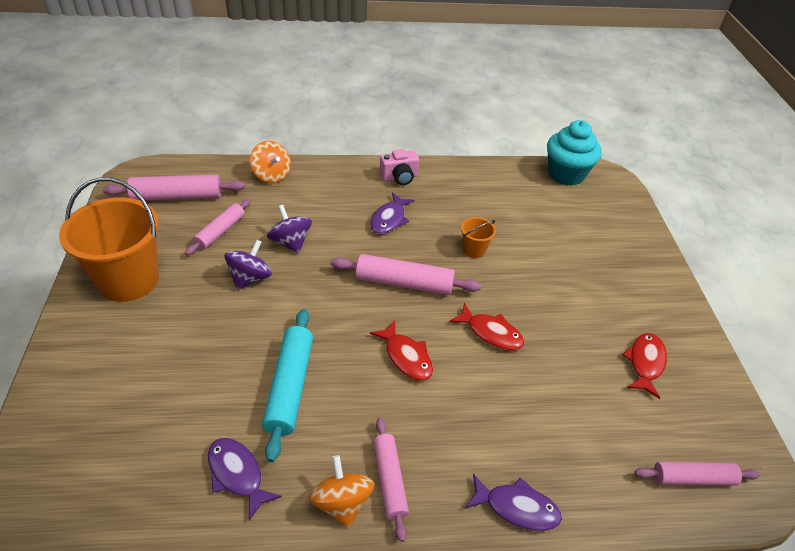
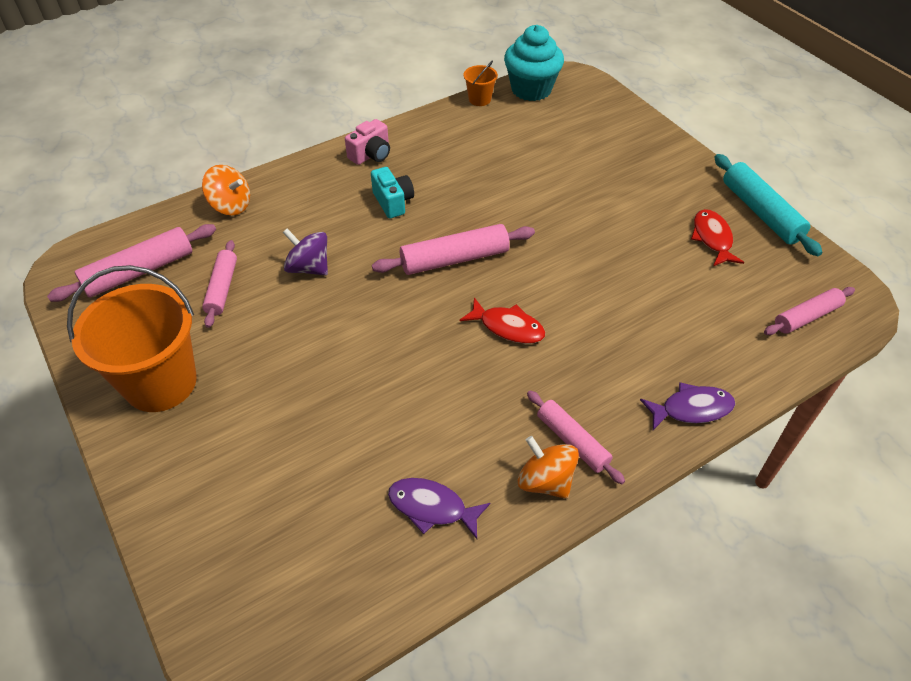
camera: 25 degrees left, 5 degrees up
(250, 278) = (295, 322): purple spinning top -> none
(289, 386) = (419, 406): turquoise rolling pin -> turquoise rolling pin (760, 212)
(389, 219) = (393, 202): purple fish -> turquoise camera
(474, 250) = (497, 199): orange bucket -> orange bucket (479, 99)
(491, 333) = (567, 270): red fish -> none

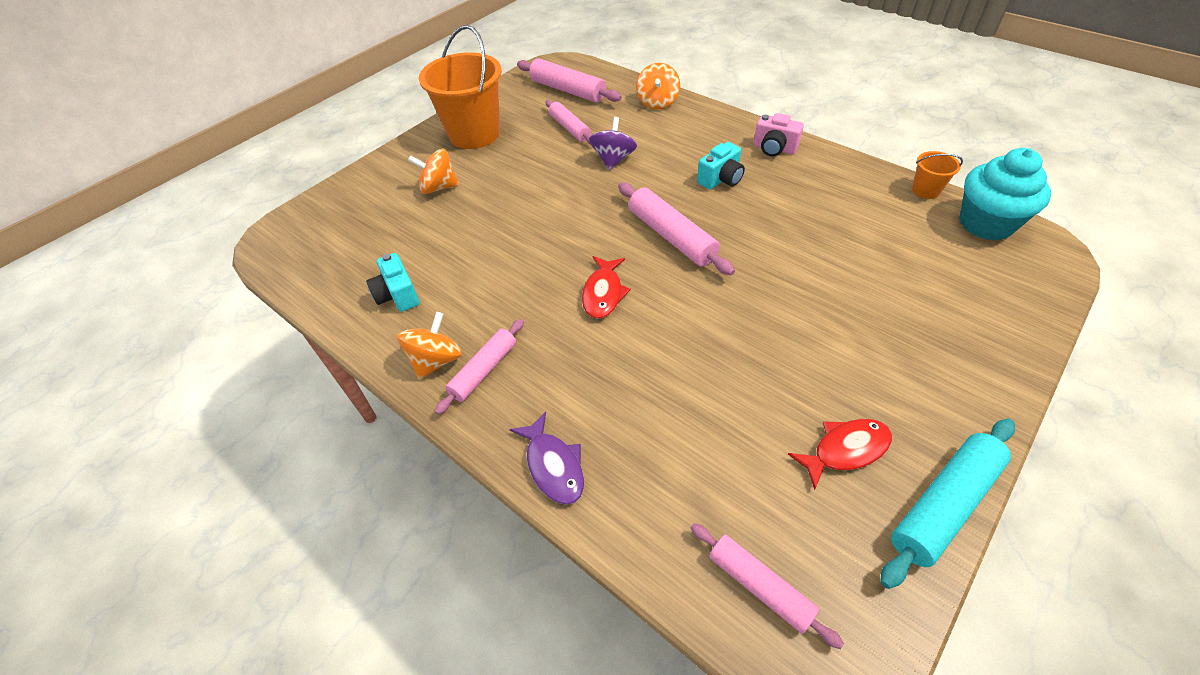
camera: 75 degrees right, 0 degrees up
(222, 288) = (570, 128): pink rolling pin -> pink rolling pin turned 75 degrees clockwise
(252, 439) = (439, 187): none -> orange spinning top
(432, 507) = (397, 295): purple fish -> turquoise camera

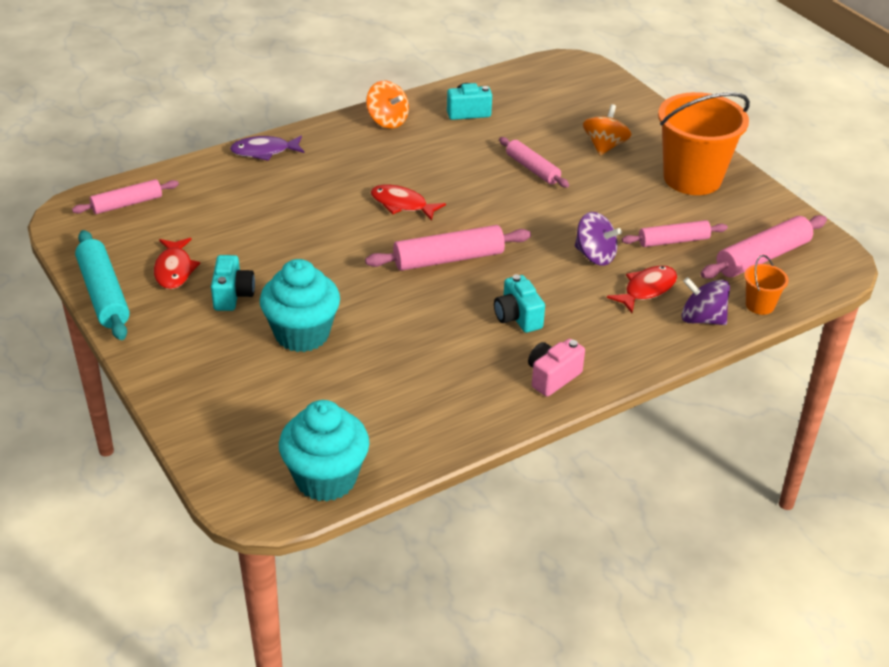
camera: 105 degrees right, 10 degrees down
(484, 370) = (363, 138): pink rolling pin -> pink rolling pin (532, 169)
(640, 129) = (646, 289): none -> red fish
(657, 102) = (702, 319): orange spinning top -> purple spinning top
(842, 373) = (232, 295): none -> turquoise camera
(849, 296) = (302, 334): none -> turquoise cupcake
(925, 190) = (406, 462): orange bucket -> orange bucket (759, 305)

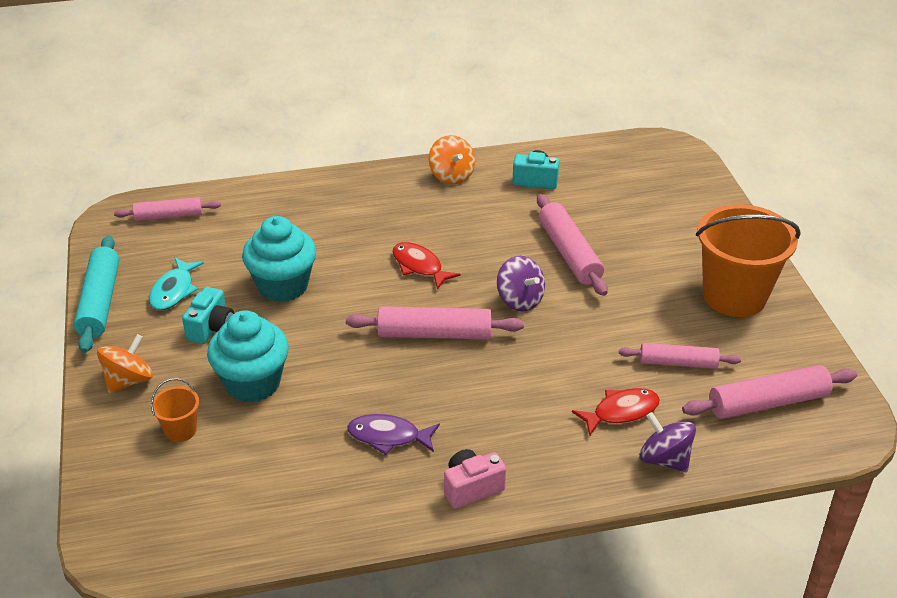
camera: 20 degrees right, 0 degrees up
(174, 270) = (174, 291): red fish -> turquoise fish
(264, 151) = (319, 186): purple fish -> purple fish (388, 437)
(326, 479) = (193, 543): turquoise cupcake -> turquoise cupcake (283, 286)
(517, 317) = (470, 413): turquoise camera -> none
(532, 169) = (569, 253): pink rolling pin -> pink rolling pin, size x1.51
(595, 256) = (585, 362): purple spinning top -> purple spinning top (520, 300)
(604, 146) = (657, 242): orange spinning top -> orange spinning top (129, 380)
(759, 305) = (737, 458): orange bucket -> orange bucket (180, 430)

